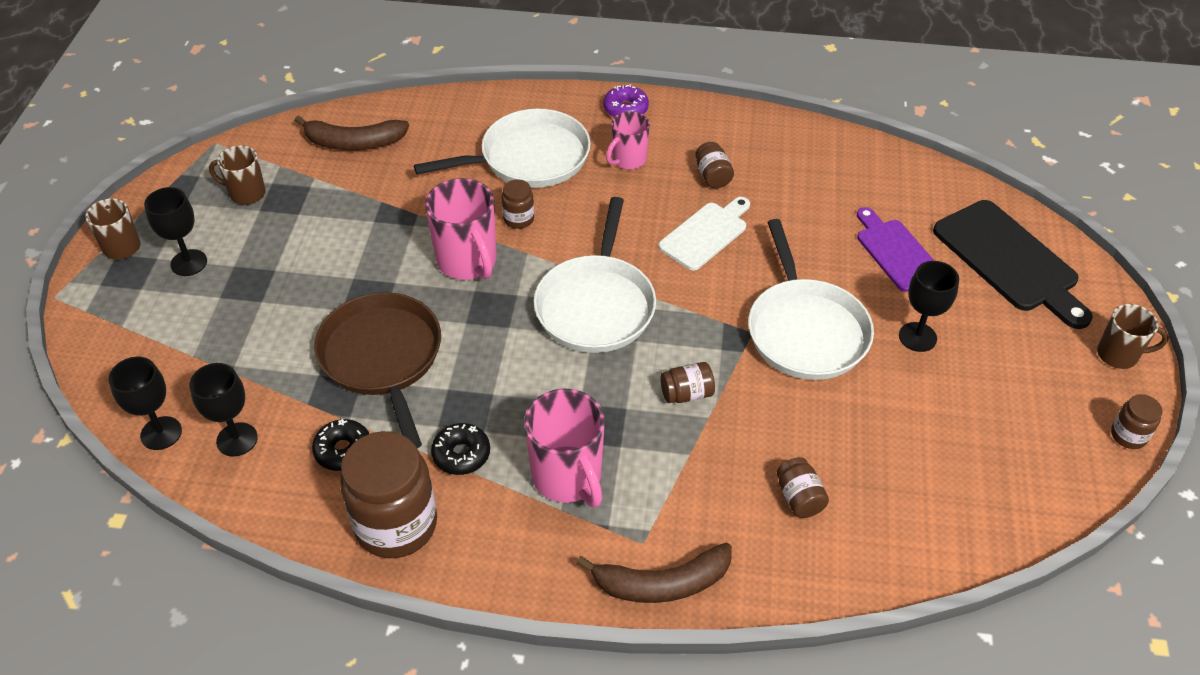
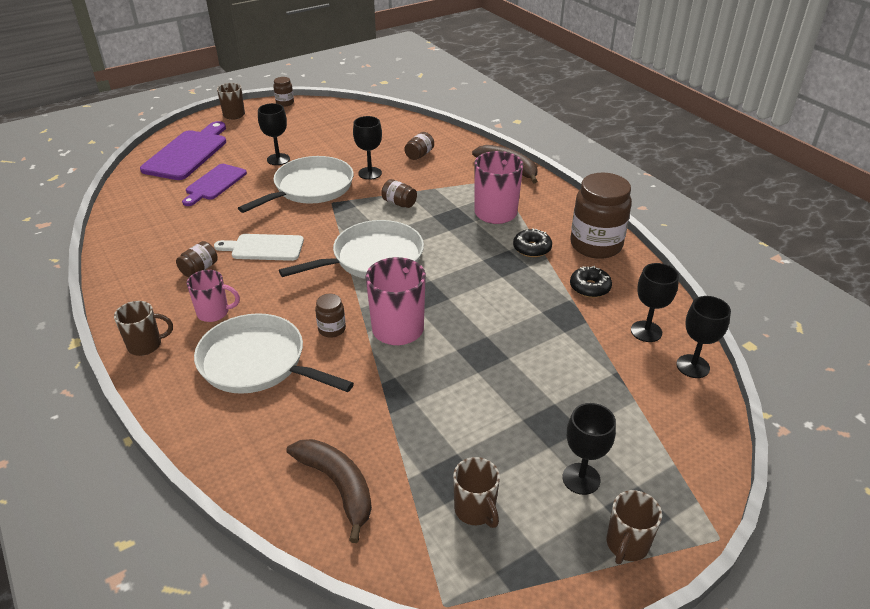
camera: 130 degrees left, 10 degrees down
(382, 358) = (517, 314): brown pan -> none
(625, 109) = (146, 345): purple donut -> brown mug
(793, 409) = (370, 173): none -> black goblet
(1009, 260) = (187, 153): black cutting board -> purple cutting board

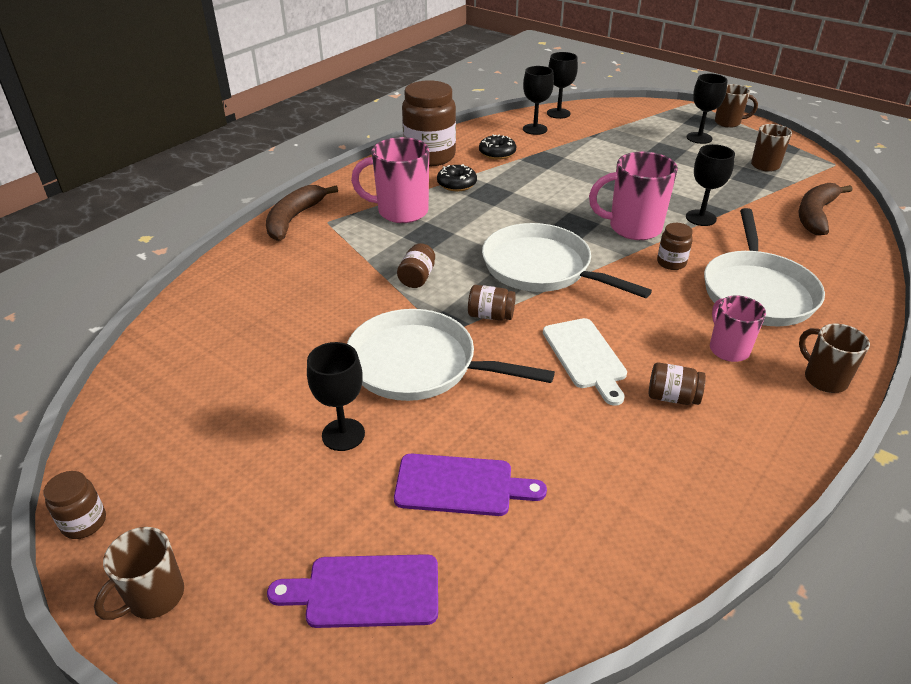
camera: 110 degrees left, 0 degrees up
(187, 153) = (365, 591): purple cutting board -> purple cutting board, size x0.65
(370, 173) = (351, 321): black goblet -> black goblet (701, 218)
(419, 155) = (280, 290): brown jar -> brown jar (490, 316)

